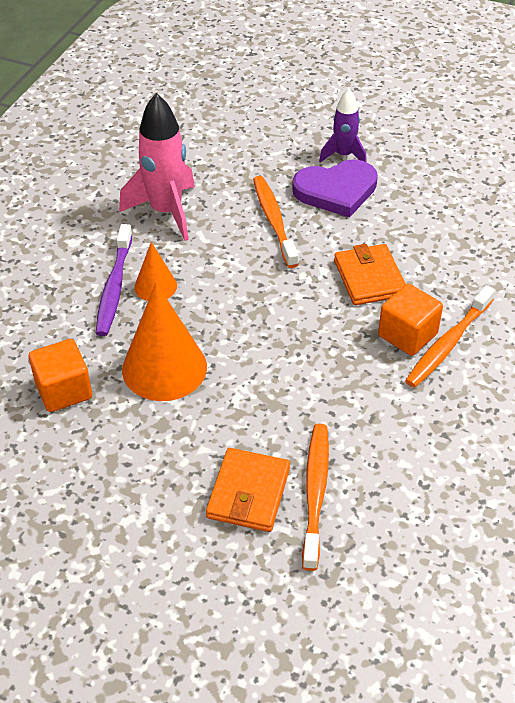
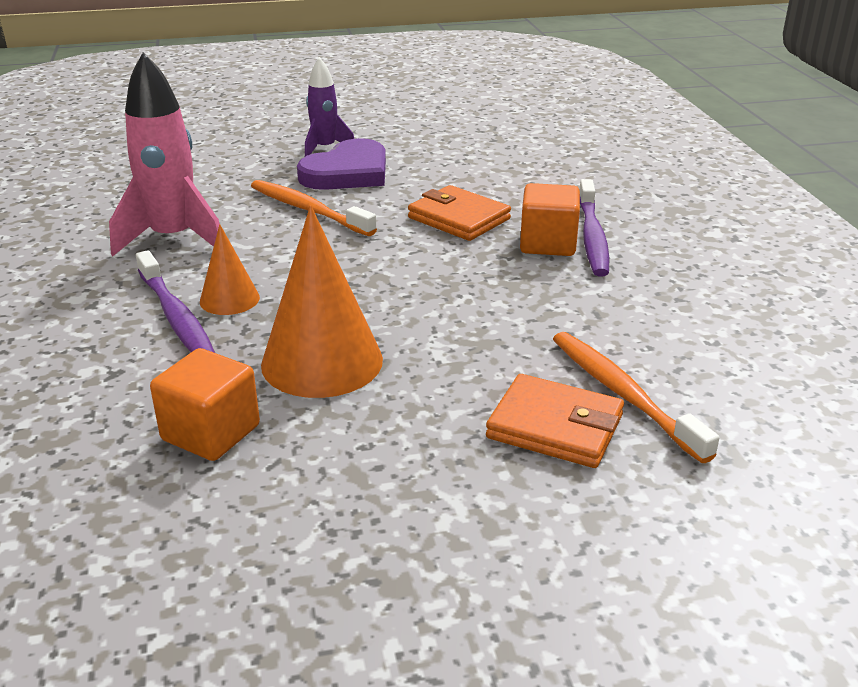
camera: 35 degrees left, 15 degrees down
(248, 493) = (555, 427): orange wallet -> orange wallet turned 45 degrees counterclockwise
(448, 343) = (592, 237): orange toothbrush -> purple toothbrush

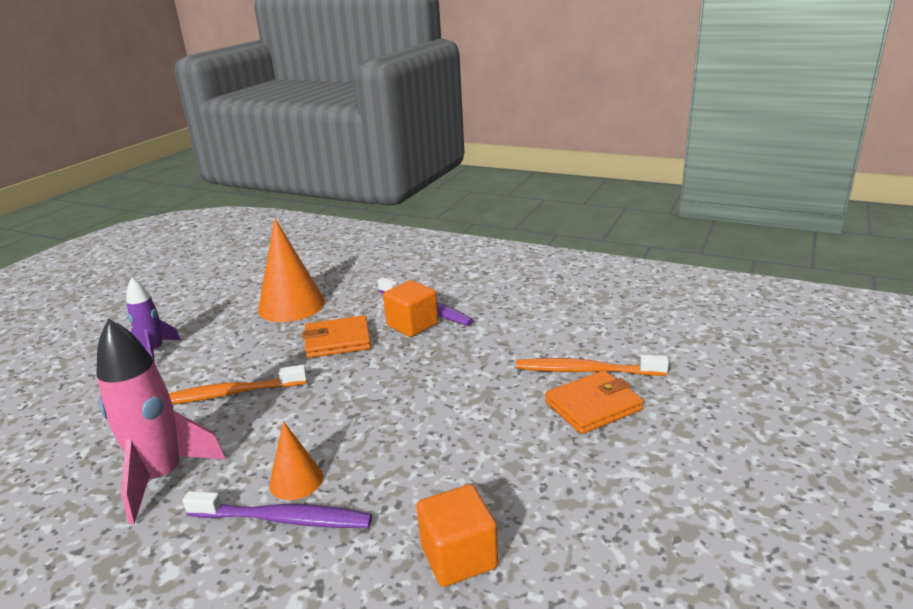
camera: 50 degrees left, 5 degrees down
(322, 361) = (431, 467): orange cone -> orange cone (291, 305)
(348, 172) = (206, 356): purple heart -> none

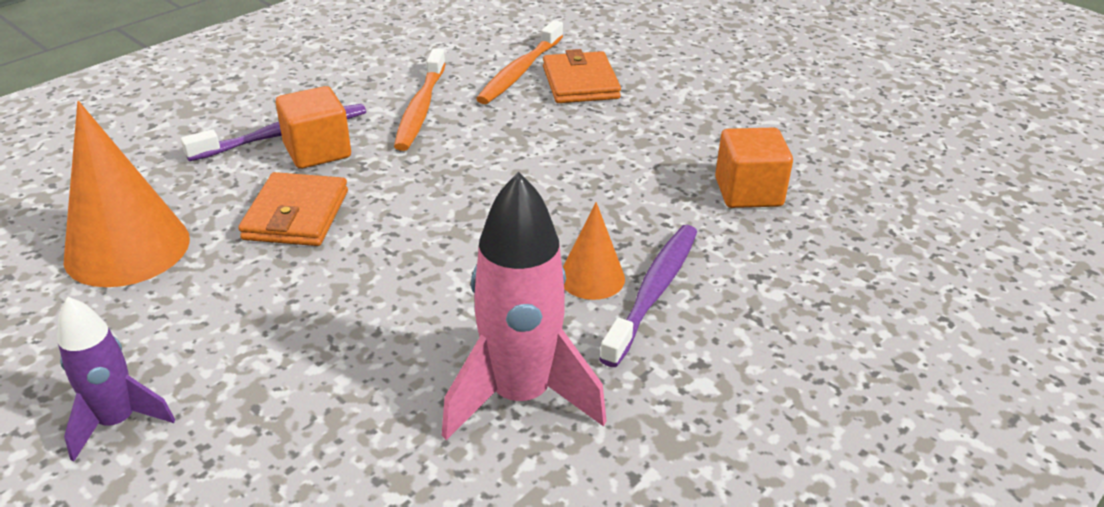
camera: 75 degrees left, 10 degrees up
(229, 394) = (352, 328): orange toothbrush -> orange toothbrush (420, 108)

